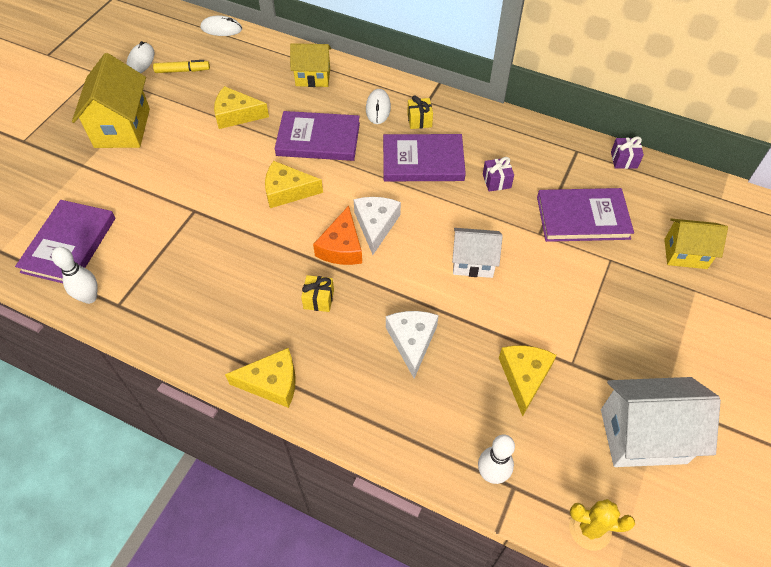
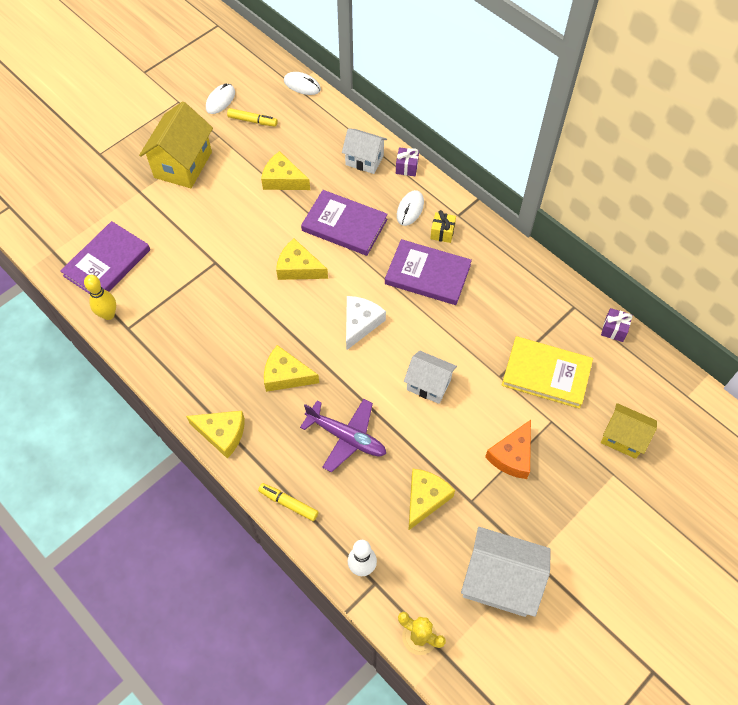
camera: 20 degrees right, 5 degrees up
(89, 297) = (108, 314): white bowling pin -> yellow bowling pin
(313, 77) = (364, 160): yellow house -> white house
(318, 299) = (286, 375): yellow gift -> yellow cheese
(341, 247) = (323, 334): orange cheese -> orange cheese (512, 455)
(379, 433) = (288, 503): none -> yellow marker
(412, 341) = (346, 437): white cheese -> purple plane
(496, 181) = (485, 314): purple gift -> purple gift (406, 167)
(582, 217) = (546, 374): purple book -> yellow book

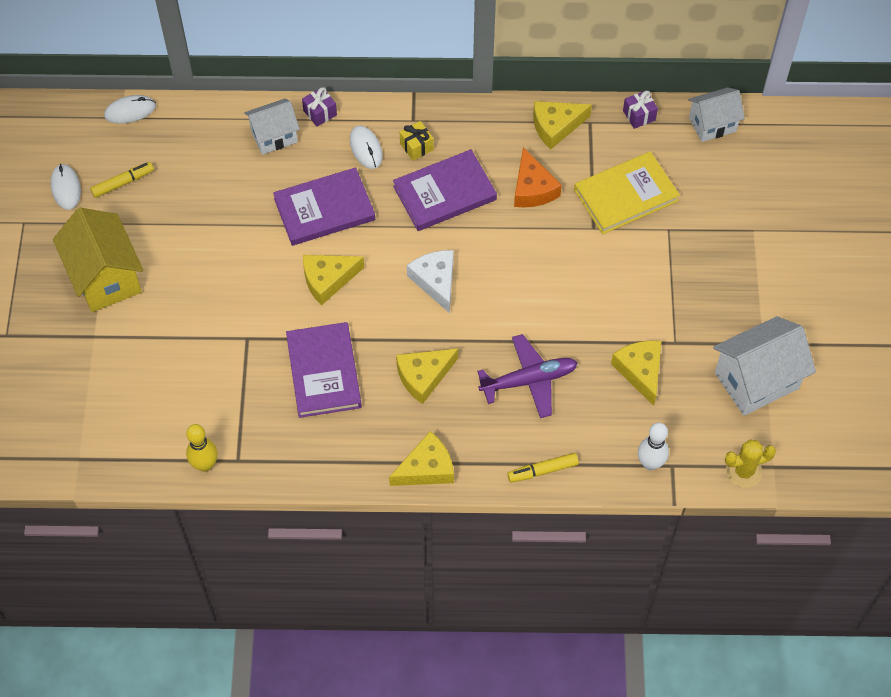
camera: 45 degrees left, 0 degrees up
(107, 263) = (145, 423): purple book -> purple book (323, 372)
(283, 179) = (220, 214): yellow cheese -> yellow cheese (556, 126)
(428, 384) = (546, 283): white house -> white house (712, 124)
(512, 455) = (668, 281): orange cheese -> orange cheese (532, 188)
(623, 438) = (732, 196): yellow house -> none

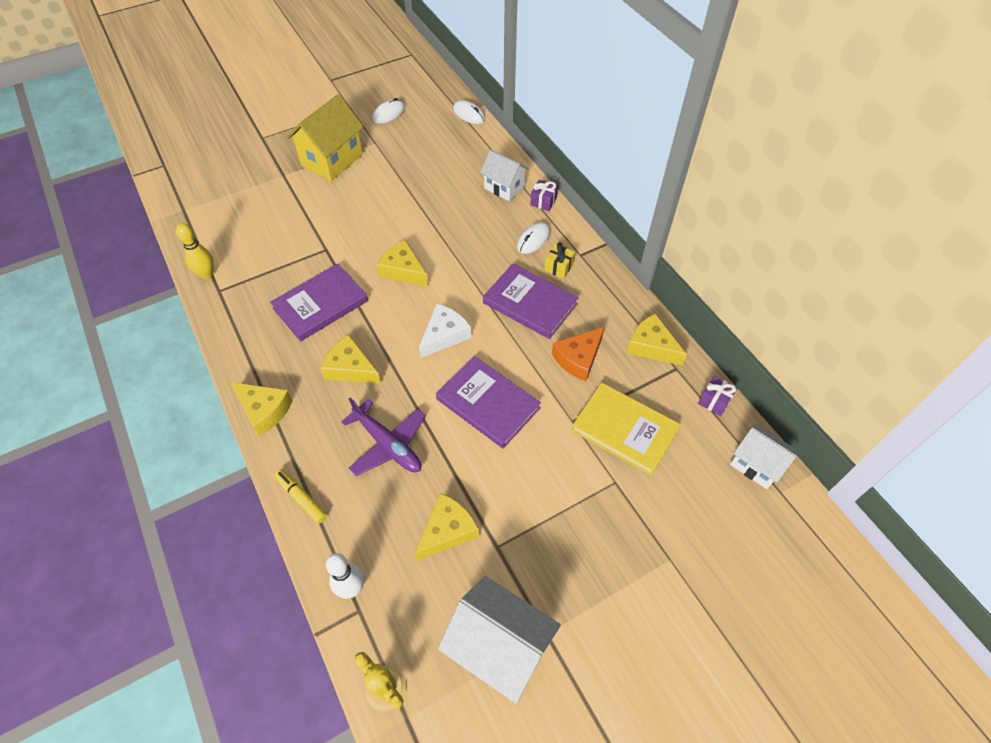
camera: 60 degrees right, 5 degrees down
(123, 183) = (411, 135): yellow marker -> none
(324, 209) = (463, 241): purple book -> purple book (488, 403)

